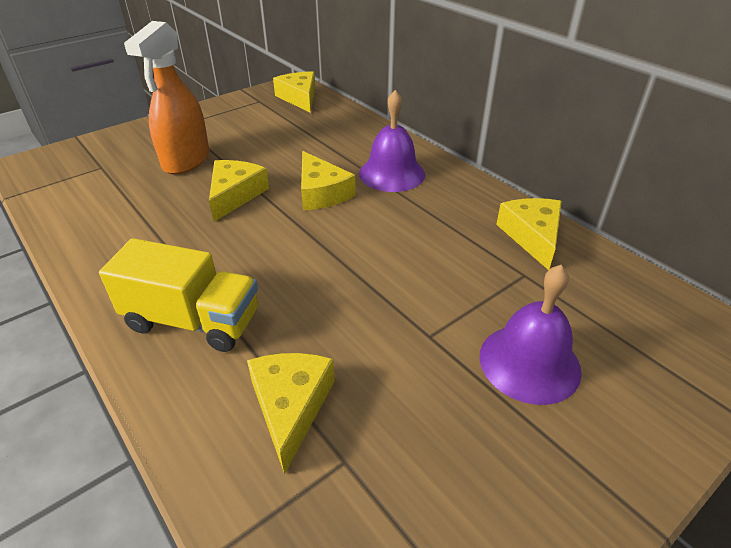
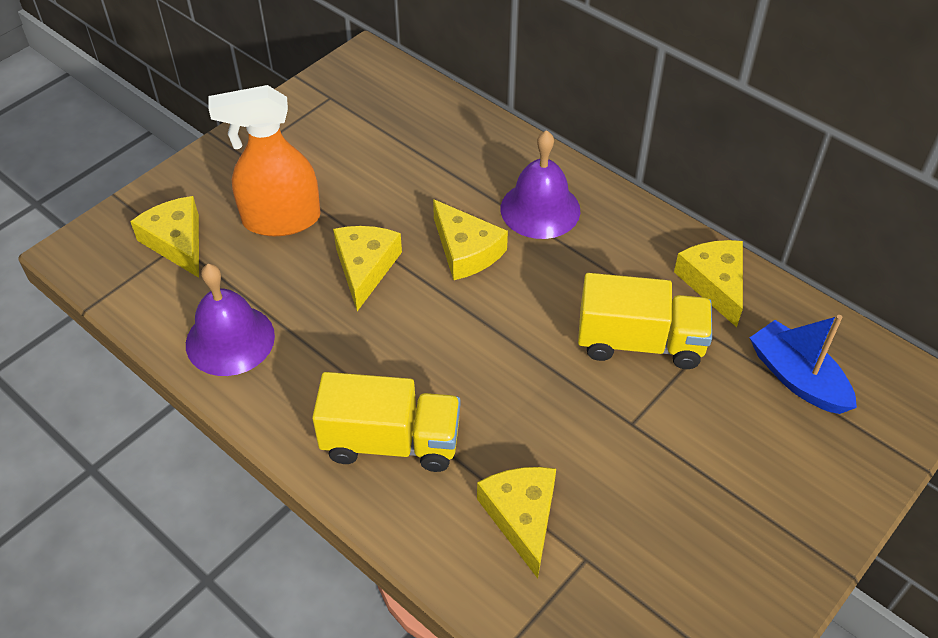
camera: 10 degrees left, 10 degrees up
(186, 160) = (281, 220): orange spray bottle -> orange spray bottle turned 75 degrees clockwise
(299, 98) = (382, 85): yellow cheese -> yellow cheese (177, 242)
(453, 271) = (640, 342): none -> yellow truck
(529, 362) = (730, 438): purple bell -> purple bell (230, 340)
(606, 318) = (797, 378): none -> blue boat

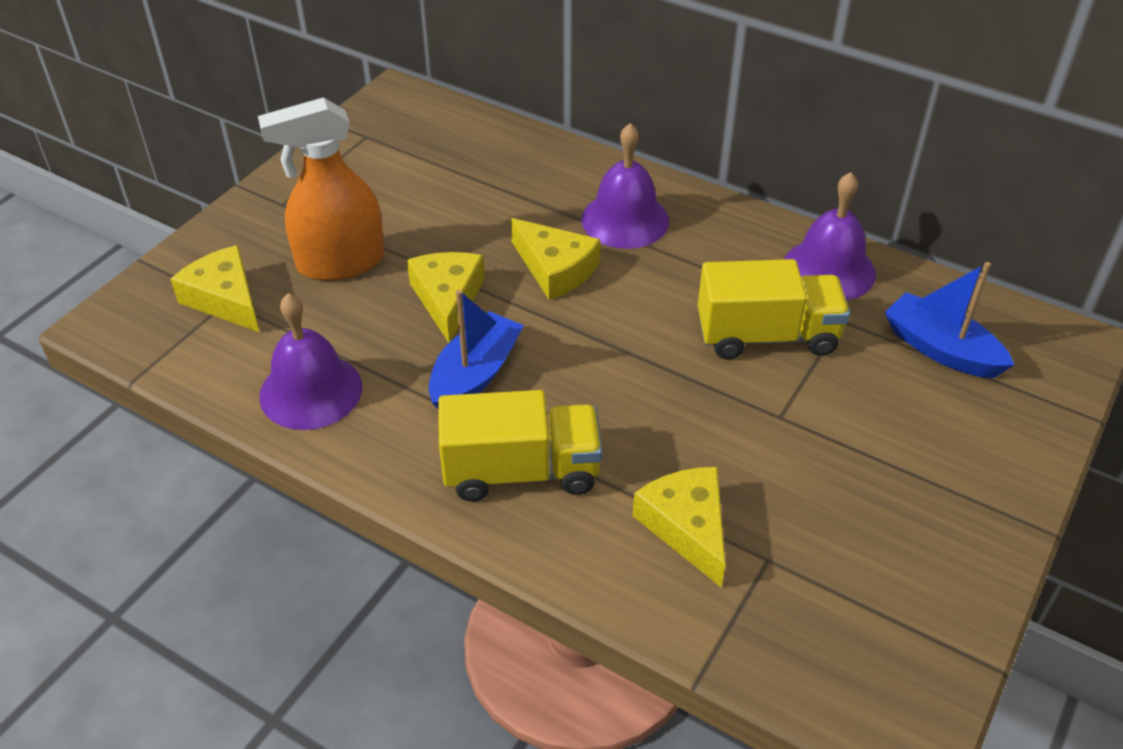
camera: 10 degrees left, 5 degrees down
(373, 344) = (475, 374): none -> blue boat
(714, 283) = (829, 269): yellow cheese -> purple bell

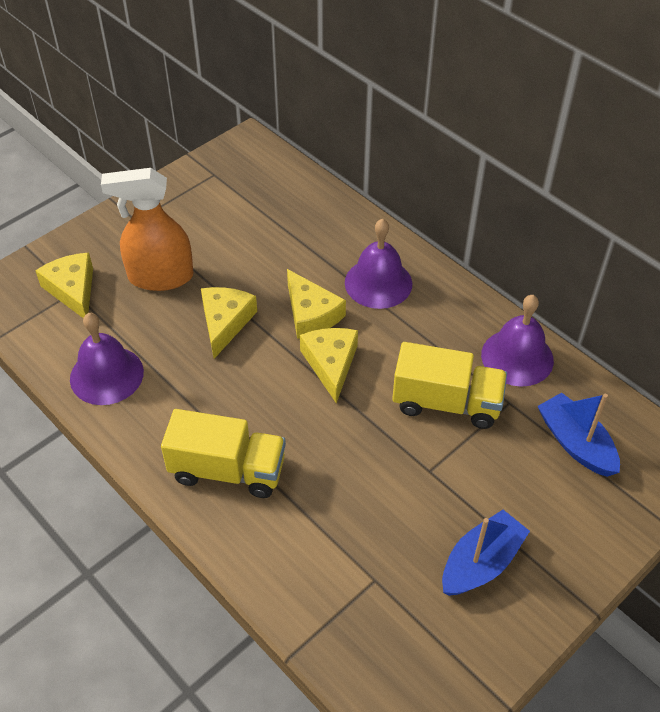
camera: 15 degrees right, 5 degrees up
(475, 374) = (223, 387): blue boat -> blue boat (481, 563)
(687, 527) = (327, 541): yellow cheese -> yellow cheese (331, 364)

